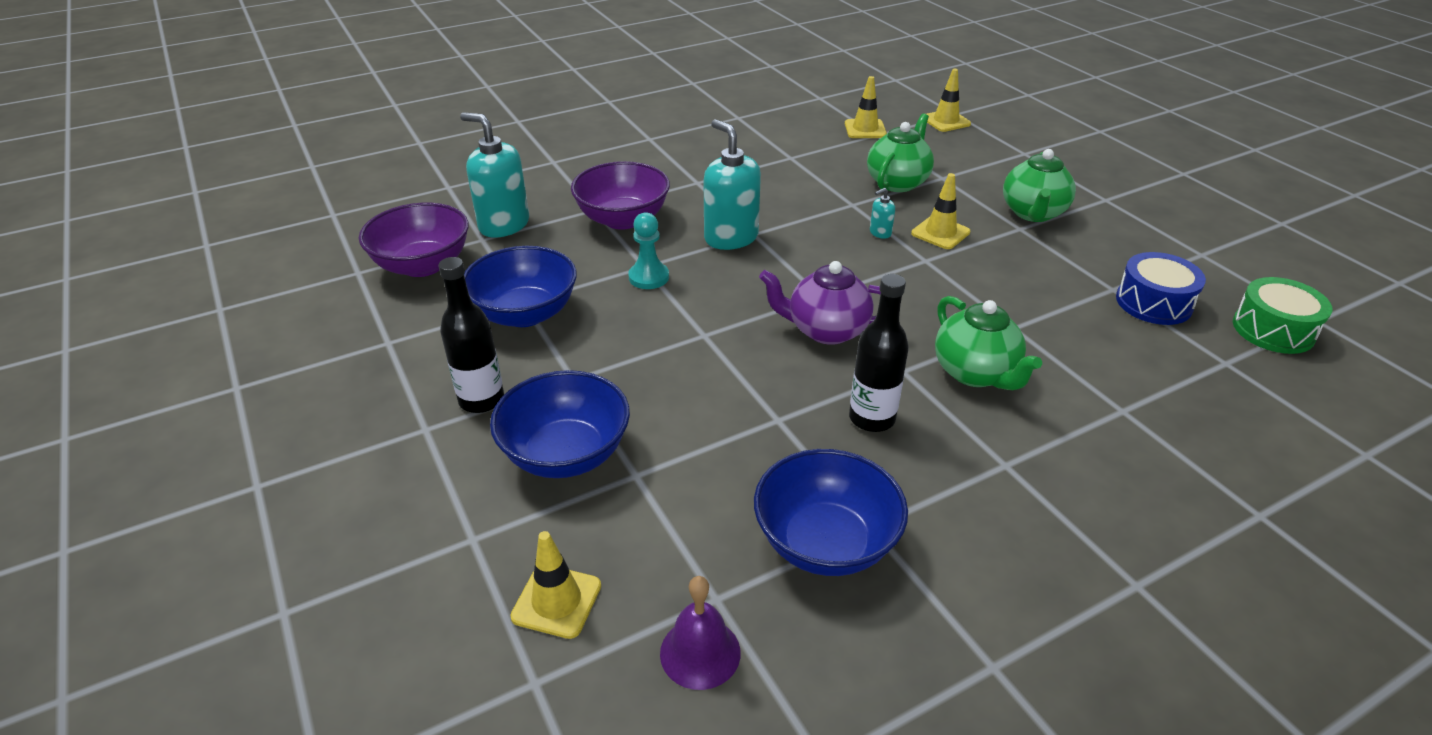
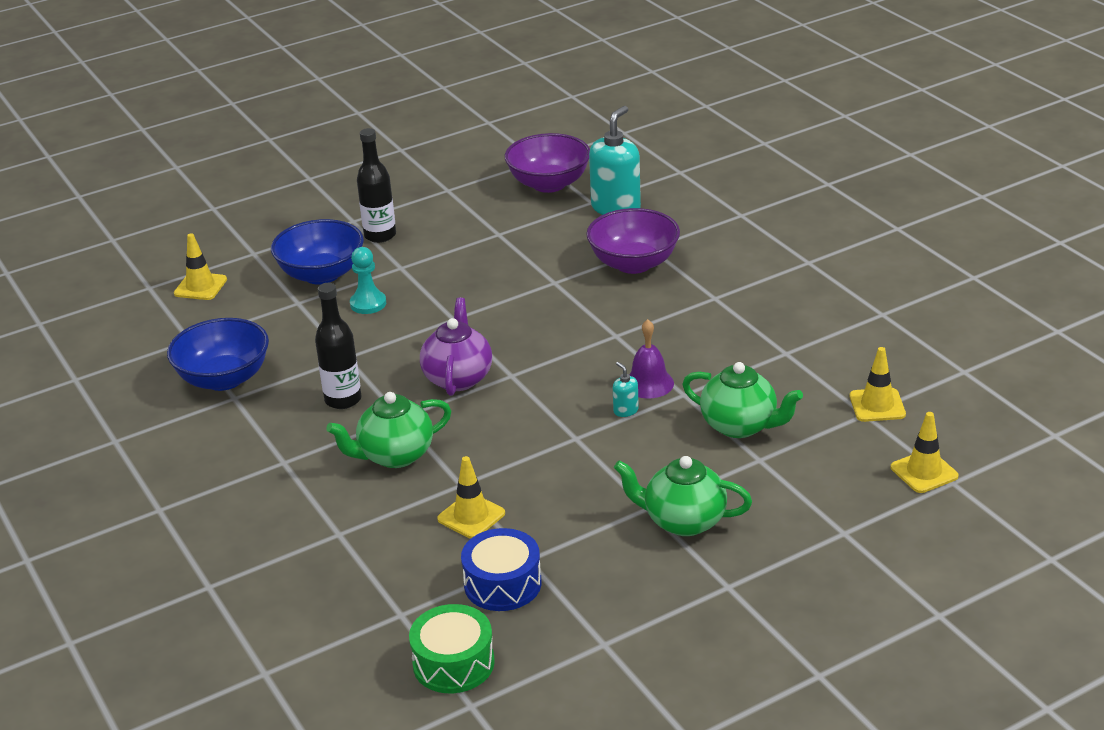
camera: 90 degrees right, 5 degrees down
(525, 313) = (482, 237): blue bowl -> none
(648, 277) = (536, 286): turquoise pawn -> turquoise pawn (368, 304)
(700, 652) = (153, 336): purple bell -> purple bell (648, 383)
(731, 237) = (607, 323): turquoise soap dispenser -> none
(940, 233) = (630, 450): yellow traffic cone -> yellow traffic cone (471, 516)

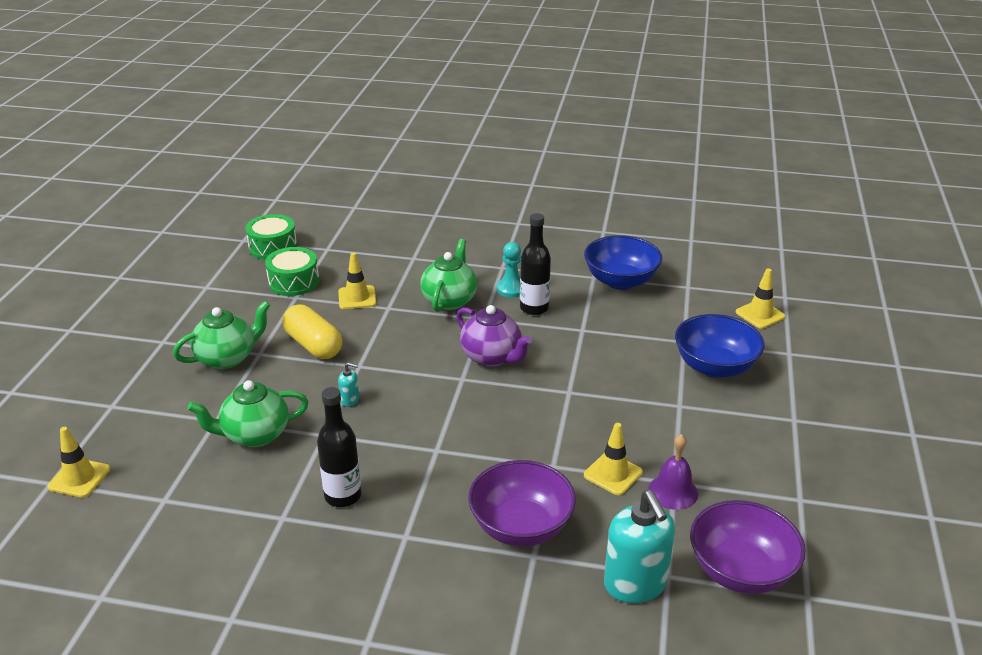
camera: 130 degrees right, 0 degrees up
(368, 304) = (642, 367): turquoise pawn -> turquoise pawn (511, 289)
(380, 235) = (748, 420): black bottle -> black bottle (343, 496)
(502, 584) = (294, 282): blue drum -> green drum
(586, 485) = (313, 345): none -> yellow capsule
(648, 383) = (360, 427): purple bell -> purple bell (673, 491)
(877, 405) = (159, 513): yellow traffic cone -> yellow traffic cone (613, 474)

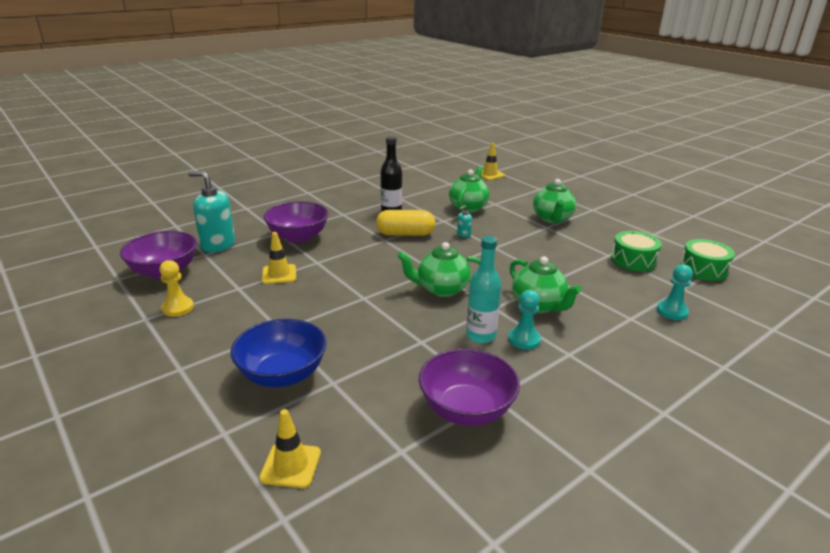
camera: 130 degrees right, 5 degrees down
(313, 345) = (536, 242): yellow capsule -> yellow capsule (405, 234)
(357, 298) = (584, 273): yellow traffic cone -> none
(378, 245) = (672, 311): none -> turquoise pawn
(492, 357) = (441, 289): purple teapot -> green teapot
(534, 308) = (480, 336): black bottle -> turquoise bottle
(620, 281) = (466, 409): blue bowl -> purple bowl
(673, 491) = (234, 284): purple bell -> none
(758, 493) = (178, 308): none -> yellow pawn

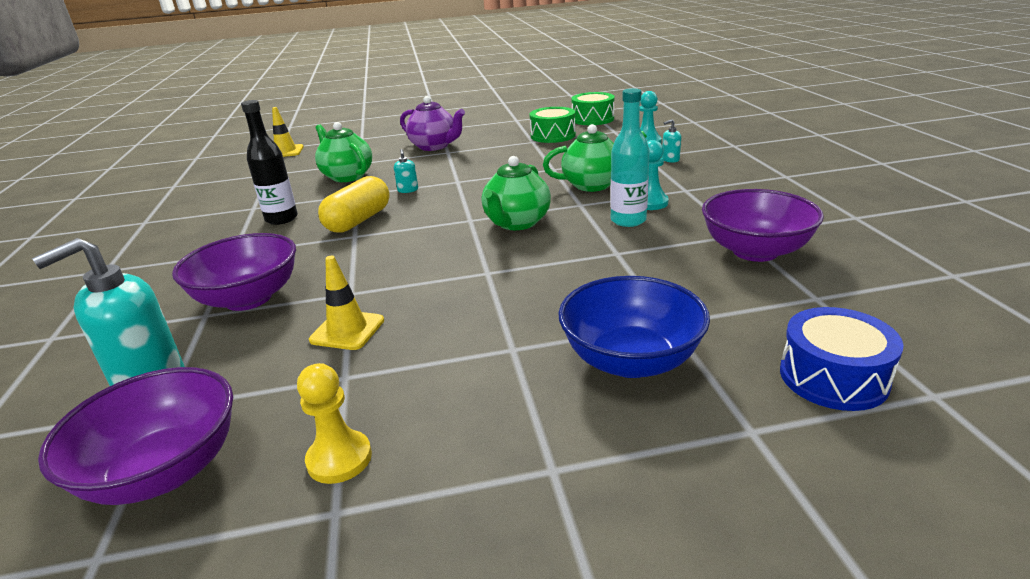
camera: 60 degrees left, 0 degrees up
(291, 465) = (833, 377): yellow traffic cone -> blue drum
(552, 219) = (434, 146): green teapot -> purple teapot
(637, 333) = (670, 160): none -> turquoise soap dispenser

